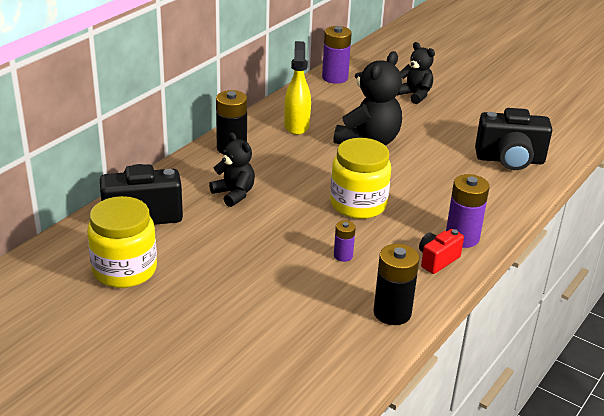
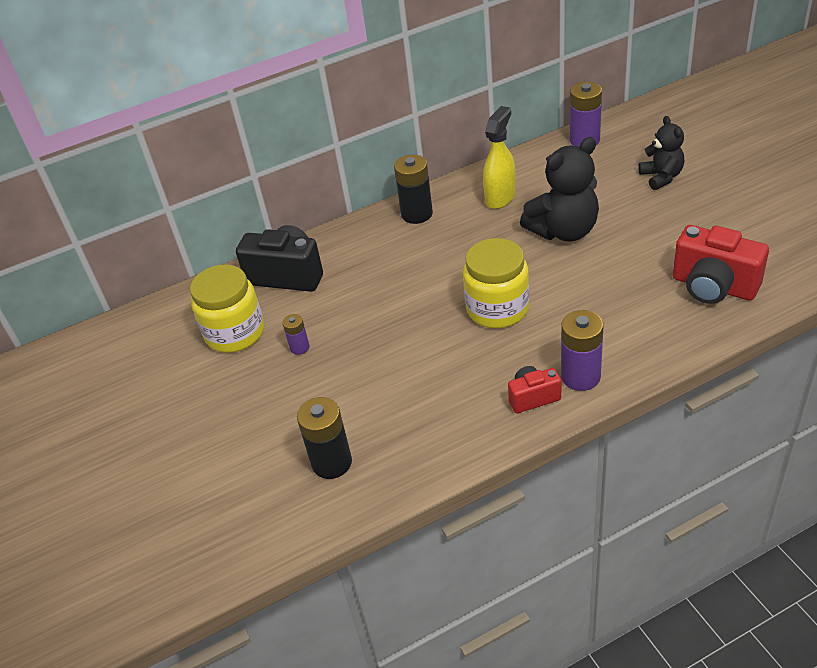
camera: 35 degrees right, 10 degrees up
(234, 194) = (383, 270): black teddy bear -> none
(343, 256) = (439, 367): purple battery -> purple battery (299, 347)
(392, 312) = (442, 447): black battery -> black battery (332, 462)
(510, 160) = (713, 286): black camera -> red camera

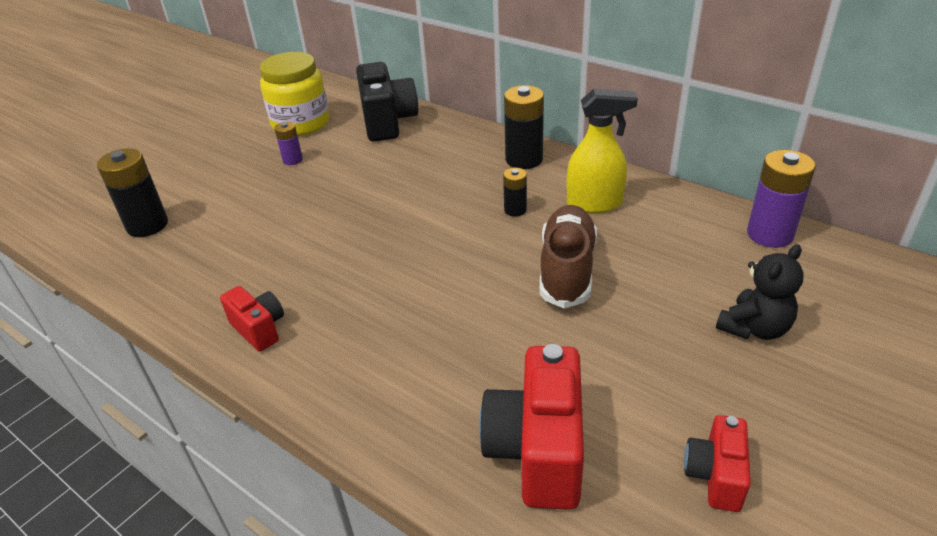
camera: 60 degrees right, 5 degrees down
(479, 235) = (515, 210): none -> black battery
(497, 309) = (397, 259): yellow jar -> none
(564, 231) = (567, 270): black teddy bear -> brown shoe
(580, 376) = (304, 359): purple battery -> none
(757, 229) = (715, 476): none -> red camera

